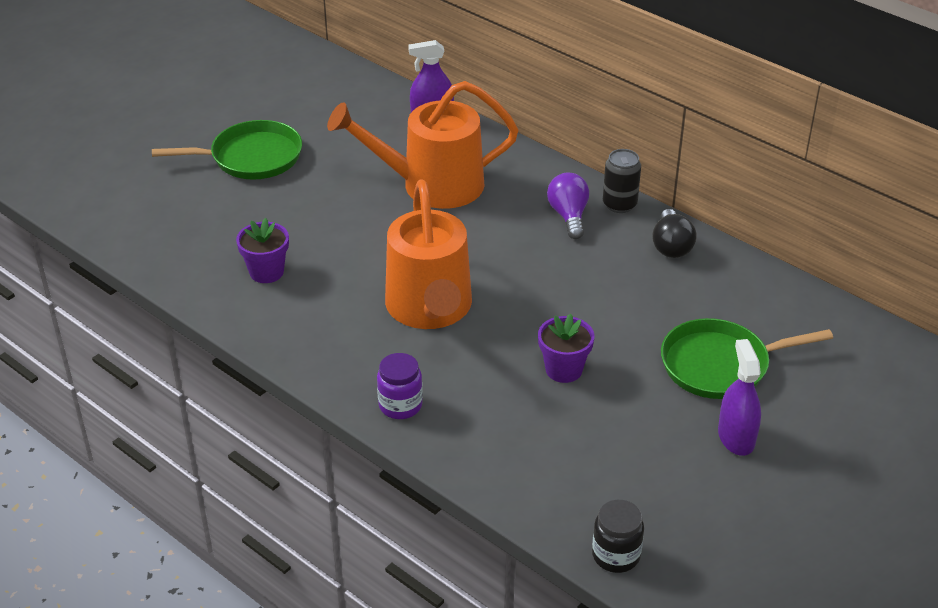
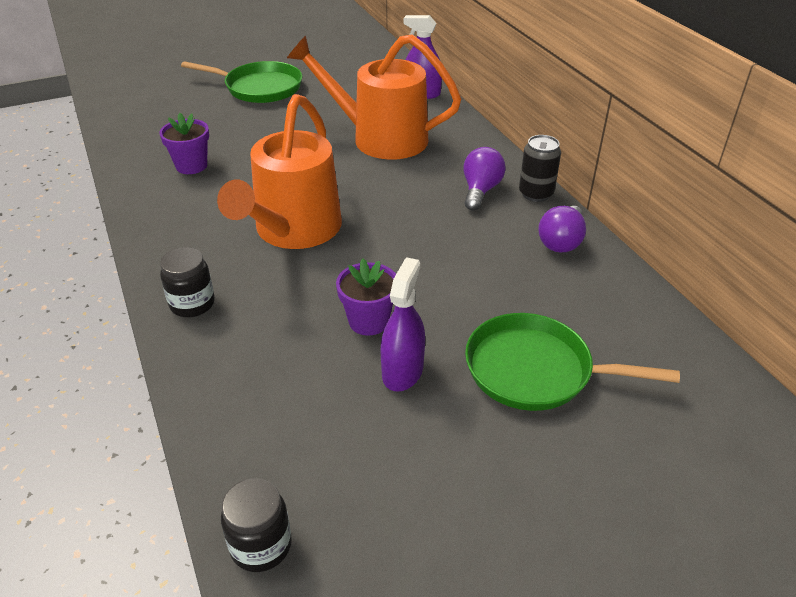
camera: 25 degrees right, 0 degrees up
(400, 405) = (192, 304): purple jar -> black jar
(671, 246) = (561, 241): black light bulb -> purple light bulb
(736, 437) = (499, 457): purple spray bottle -> purple spray bottle (402, 371)

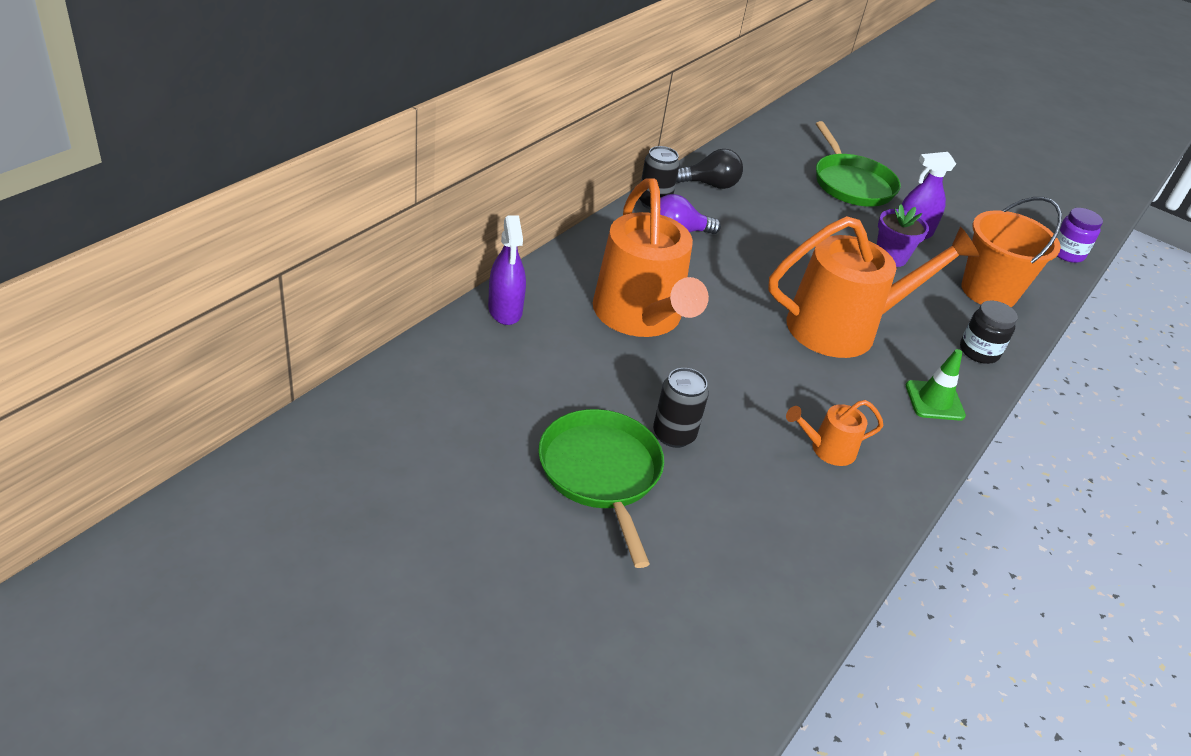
camera: 125 degrees left, 0 degrees up
(174, 239) = (934, 401): none -> green traffic cone
(191, 166) = (827, 449): purple flower pot -> orange watering can
(258, 375) = (988, 292): none -> orange bucket
(261, 545) = (1066, 253): black jar -> purple jar
(263, 116) = (674, 435): none -> black can
(561, 241) = (710, 185): purple light bulb -> black light bulb

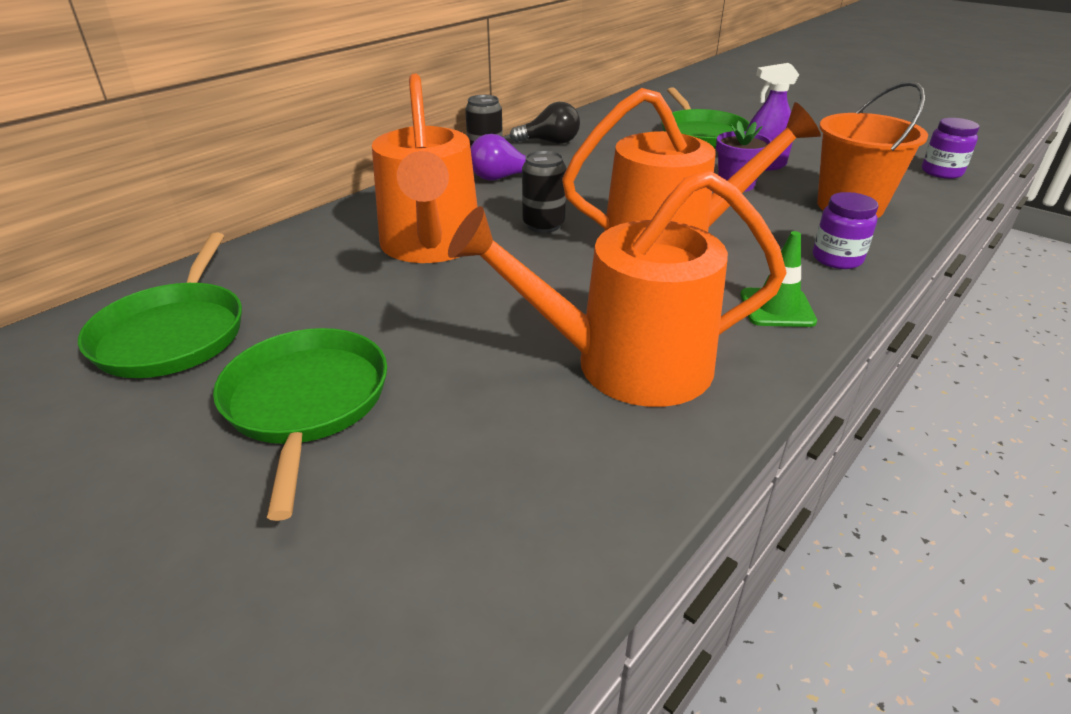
camera: 10 degrees right, 5 degrees down
(464, 403) = (173, 334): none -> green pan
(505, 310) = (277, 247): purple spray bottle -> none
(674, 435) = (423, 356): black can -> black can (543, 225)
(827, 449) = (624, 365): orange watering can -> orange watering can, size x2.26
(979, 352) = (837, 259): black jar -> purple jar

